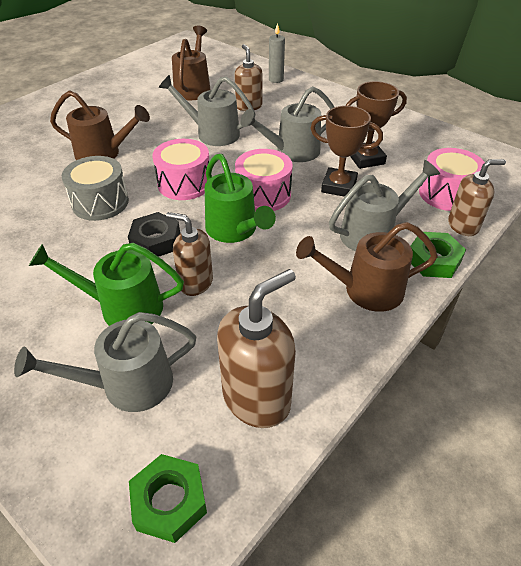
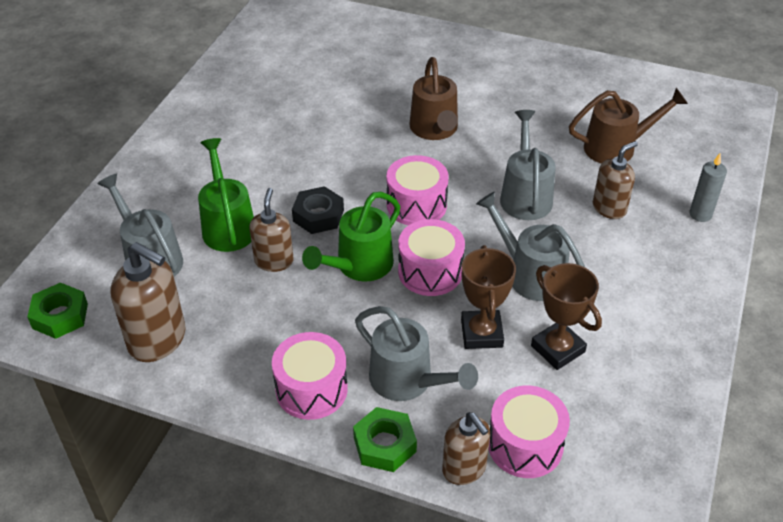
camera: 70 degrees right, 0 degrees up
(100, 202) = (356, 159): grey drum -> none
(364, 290) = (311, 389): brown watering can -> pink drum

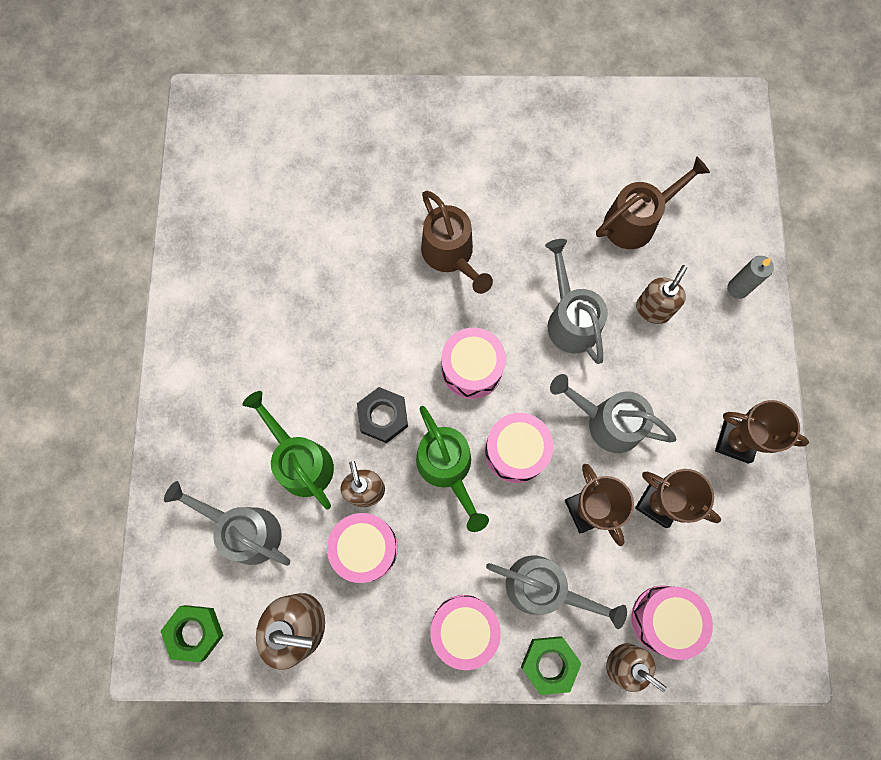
camera: 20 degrees left, 30 degrees up
(250, 301) = (365, 548): none -> pink drum
(359, 266) = (448, 469): green watering can -> green watering can turned 45 degrees counterclockwise
(659, 323) = (736, 441): none -> brown trophy

